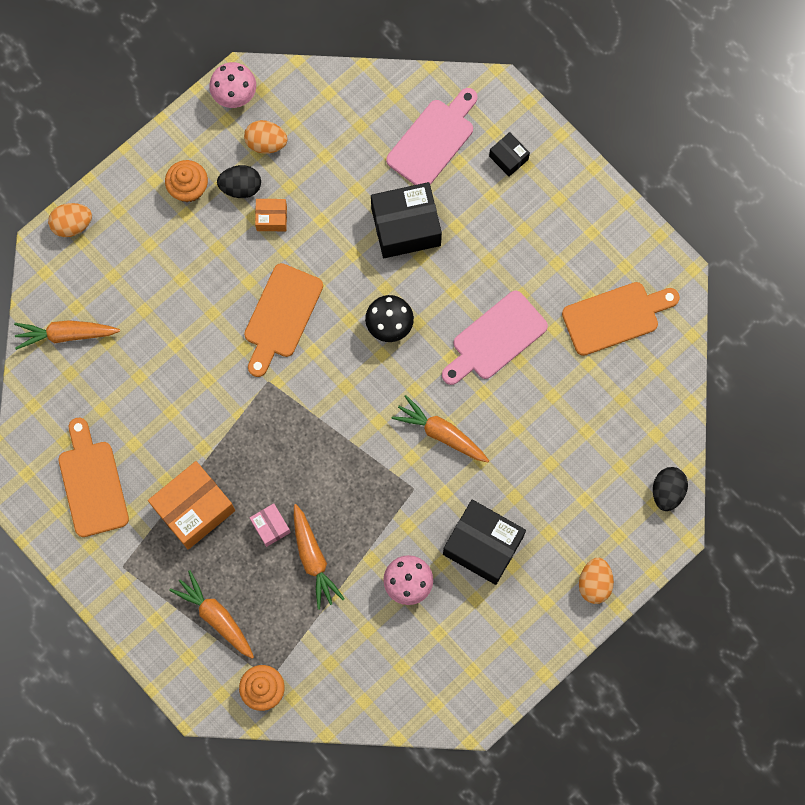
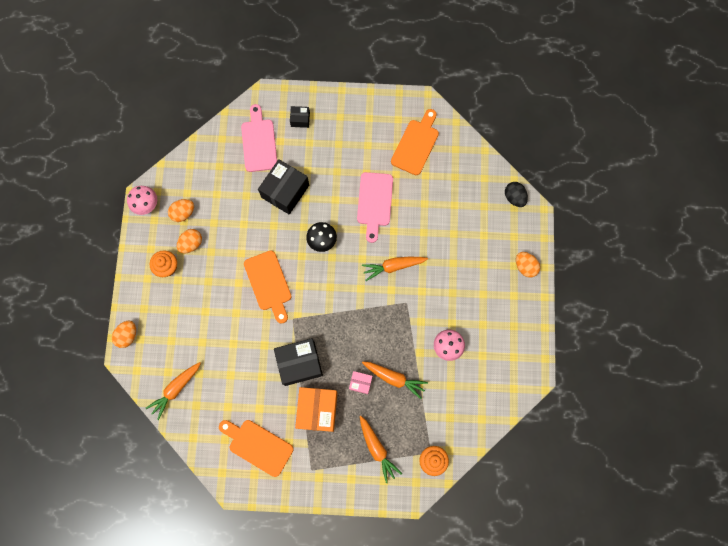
camera: 45 degrees left, 0 degrees up
(215, 616) = (377, 449): orange carrot -> orange carrot turned 120 degrees counterclockwise
(241, 187) = (191, 244): black egg -> orange egg
(271, 218) = (220, 244): orange box -> none
(483, 545) = (461, 298): black box -> black box (299, 363)

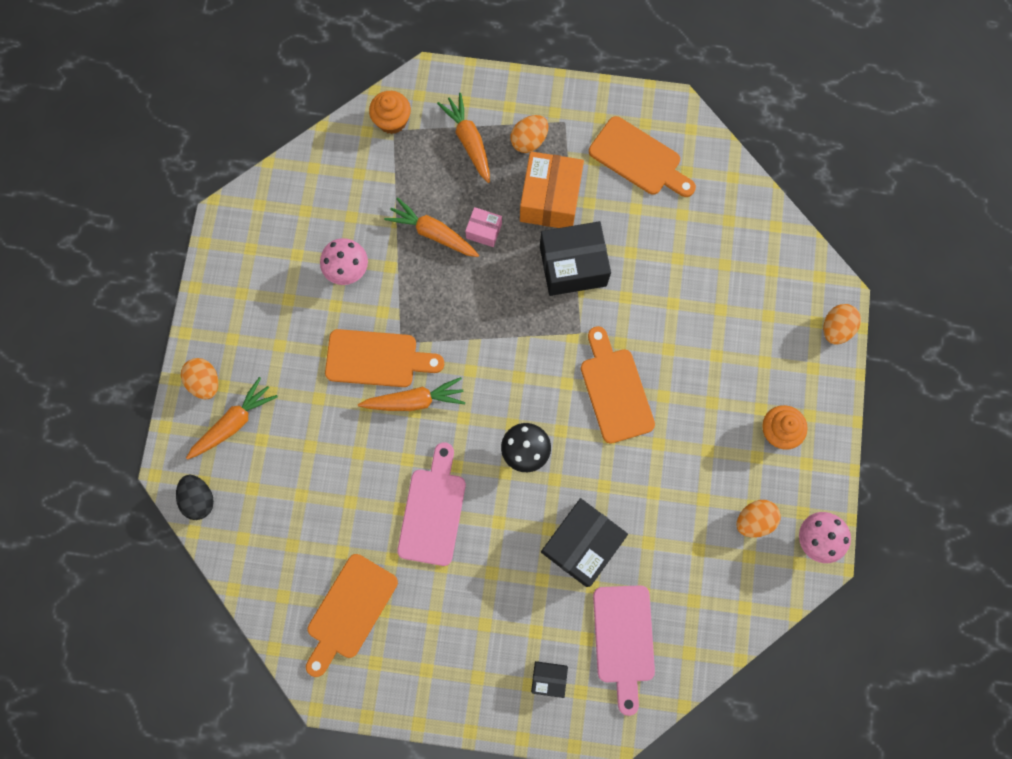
camera: 175 degrees left, 0 degrees up
(175, 389) = (759, 244): orange carrot -> orange carrot (234, 422)
(191, 244) = (739, 466): orange egg -> orange egg (529, 141)
(420, 290) = (377, 359): none -> orange cutting board

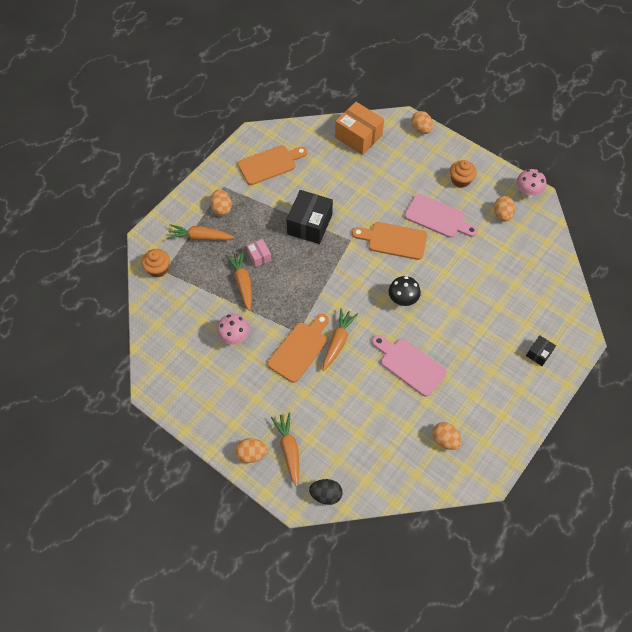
camera: 60 degrees left, 15 degrees down
(349, 611) = (445, 440): orange cutting board -> orange egg
(432, 233) = (242, 282): orange carrot -> orange carrot turned 105 degrees clockwise
(484, 231) = (259, 256): pink box -> pink box turned 75 degrees counterclockwise
(550, 199) = (263, 215): orange box -> orange box (358, 136)
(581, 544) = (471, 299): black box -> none
(623, 639) = (535, 306): pink cutting board -> pink cutting board (437, 217)

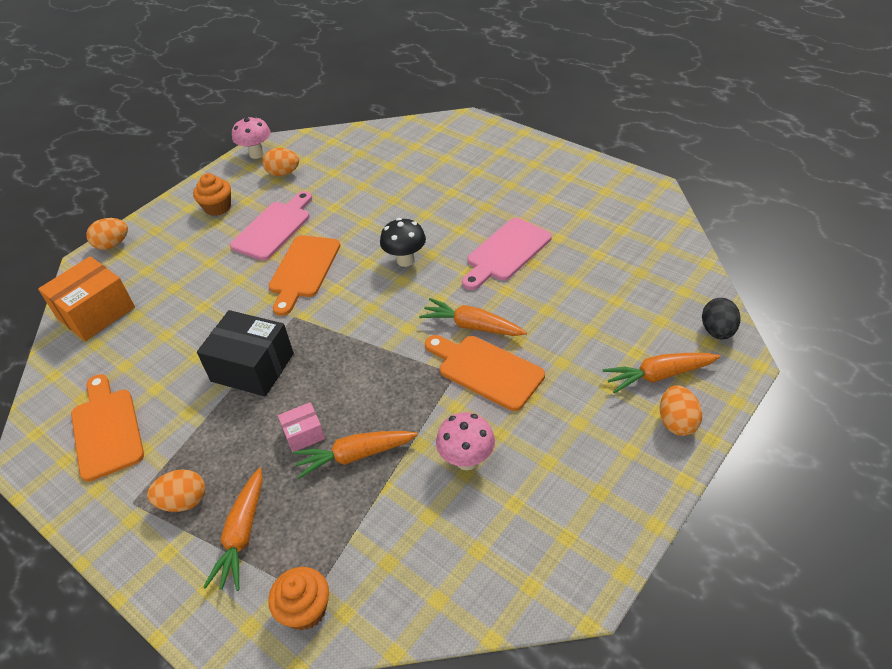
camera: 85 degrees left, 15 degrees down
(445, 440) = (610, 221): orange egg -> none
(539, 353) = (485, 150): black box -> none

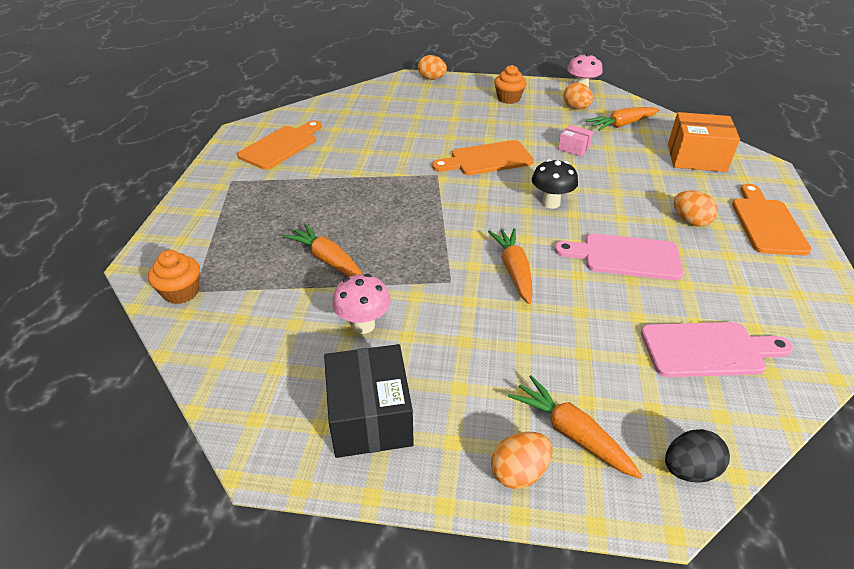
camera: 55 degrees right, 5 degrees down
(96, 312) = (370, 100): orange box -> orange box (696, 157)
(184, 501) = (243, 200): orange egg -> orange egg (690, 221)
(242, 535) = (229, 236): orange carrot -> orange carrot (621, 125)
(252, 367) = (374, 178): black box -> black box (370, 417)
(274, 228) = (515, 129): pink cutting board -> pink cutting board (708, 350)
(304, 434) = (331, 226): pink box -> pink box (574, 148)
(486, 370) = (470, 299): orange cutting board -> orange cutting board (767, 223)

